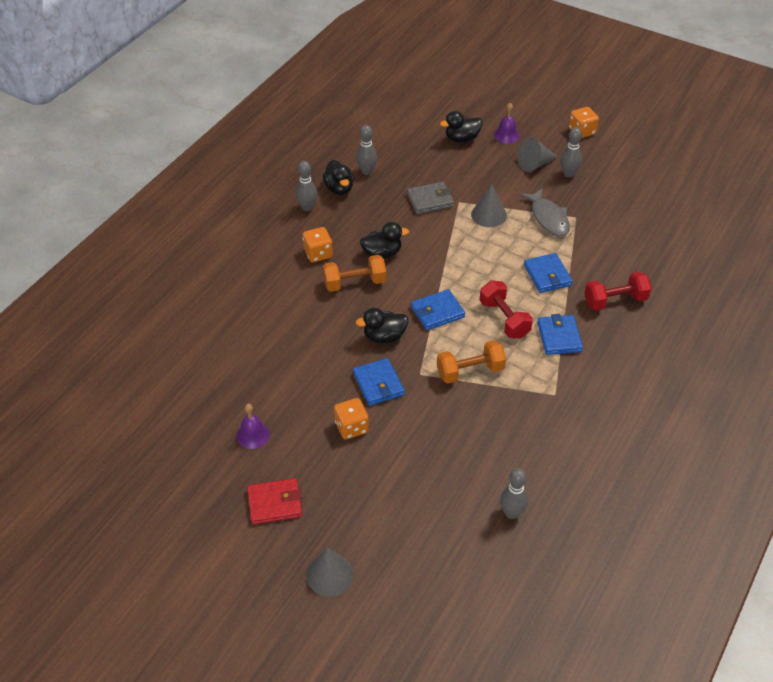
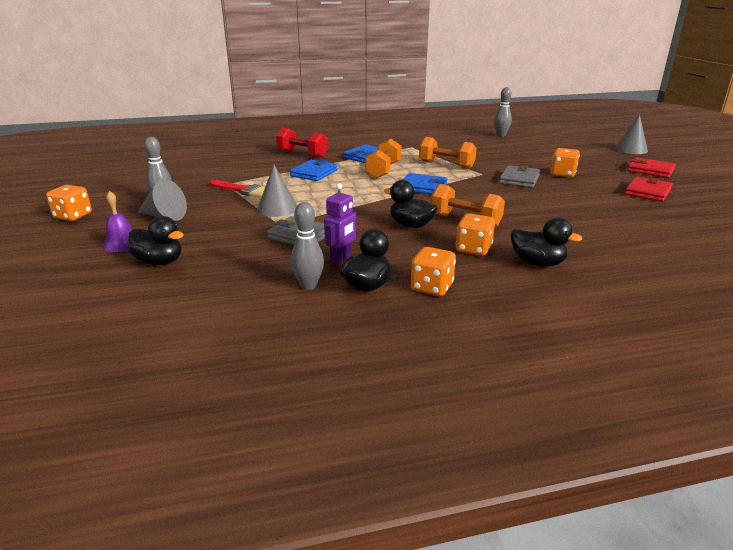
camera: 135 degrees left, 20 degrees down
(253, 435) = (648, 192): purple bell -> red wallet
(307, 207) = (431, 287): grey bowling pin -> orange dice
(378, 197) = (341, 259): none -> purple robot
(378, 384) = (519, 179): blue wallet -> grey wallet
(384, 337) = (483, 192): black duck -> black duck (537, 263)
(504, 319) = (383, 170): red dumbbell -> orange dumbbell
(548, 218) = (243, 190): grey fish -> red brush

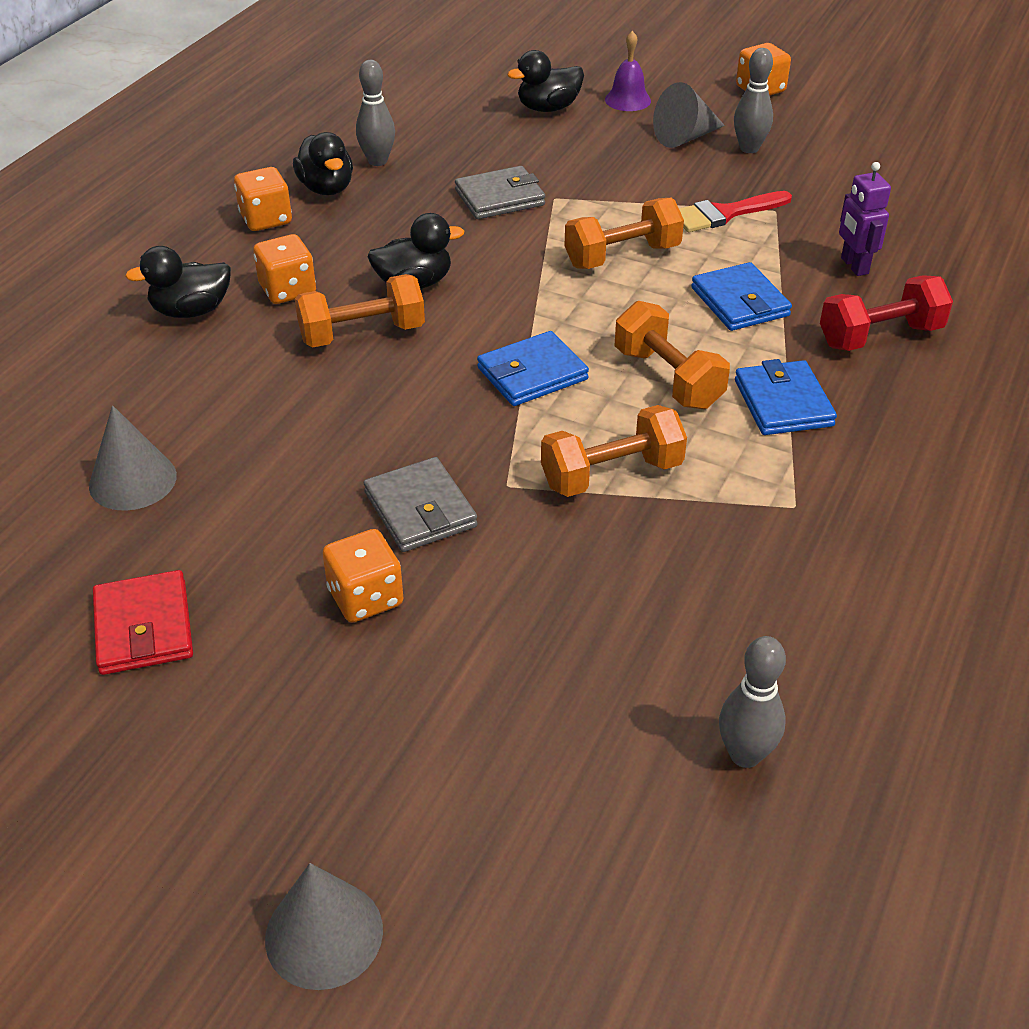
camera: 130 degrees right, 15 degrees up
(277, 208) = (612, 214): grey cone -> grey cone (133, 480)
(313, 197) = (622, 256): none -> orange dumbbell
(341, 259) = (401, 198): purple robot -> purple robot (854, 266)
(650, 170) = (190, 773): red wallet -> none

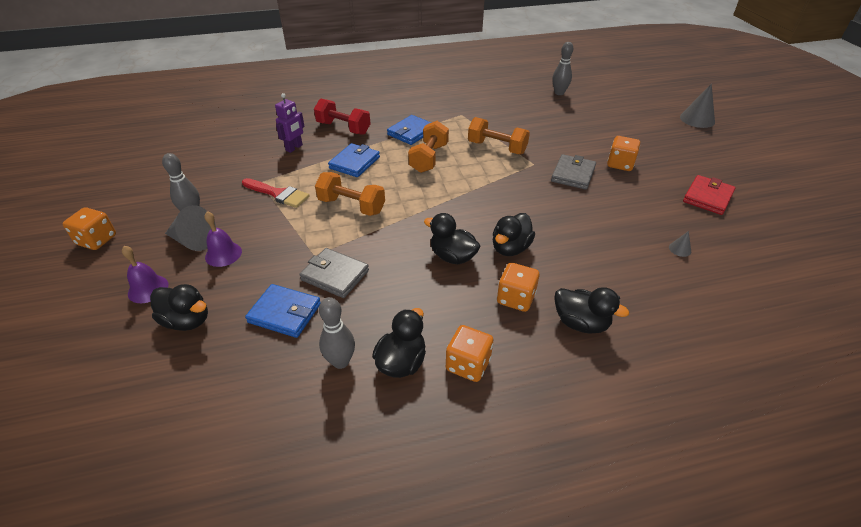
camera: 130 degrees left, 0 degrees up
(133, 480) = (680, 249): grey cone -> grey cone, size x0.47
(362, 334) = (510, 248): orange dumbbell -> black duck
(532, 374) = (469, 188): blue wallet -> blue wallet (285, 313)
(634, 148) = (223, 254): none -> purple bell

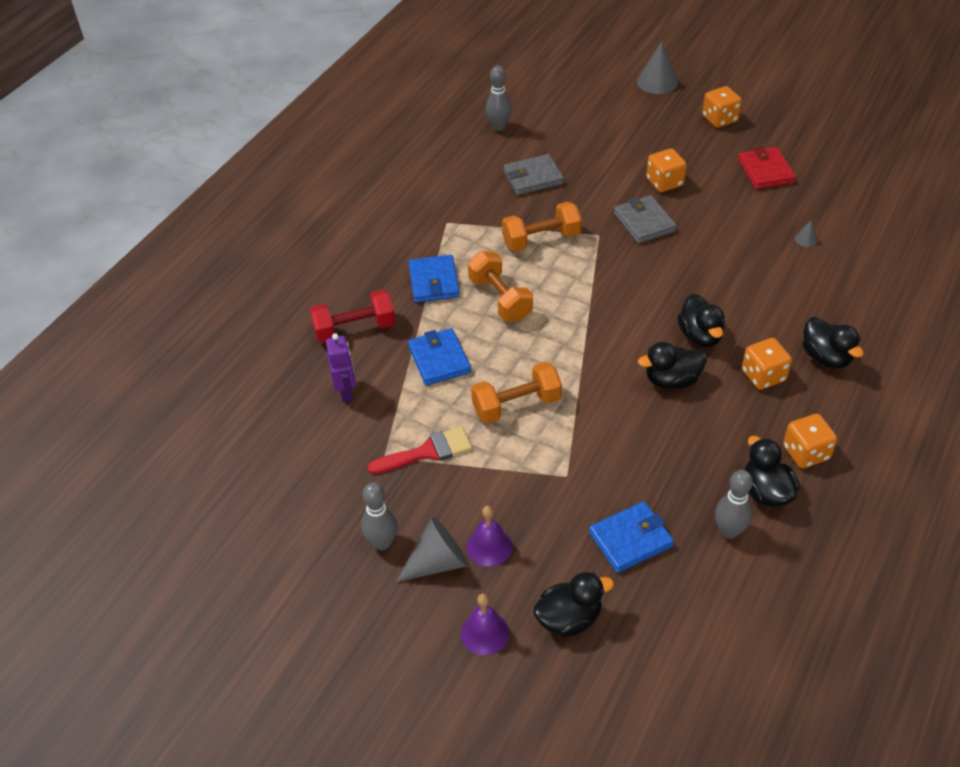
camera: 45 degrees left, 5 degrees up
(97, 240) = (340, 650): orange dice -> orange dice (719, 119)
(335, 275) = (613, 476): grey wallet -> grey wallet (533, 178)
(580, 323) = (826, 357): black duck -> black duck turned 75 degrees clockwise

